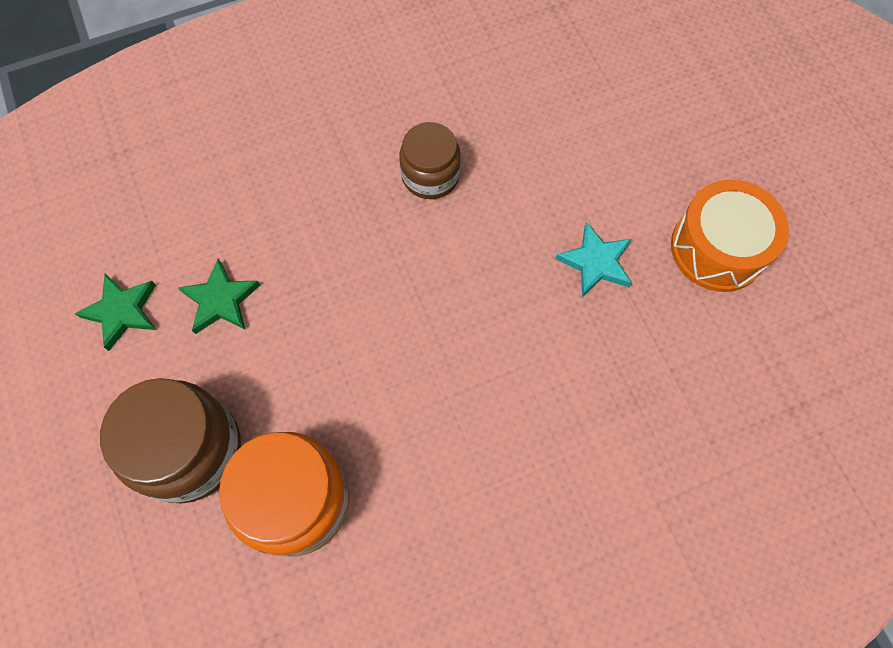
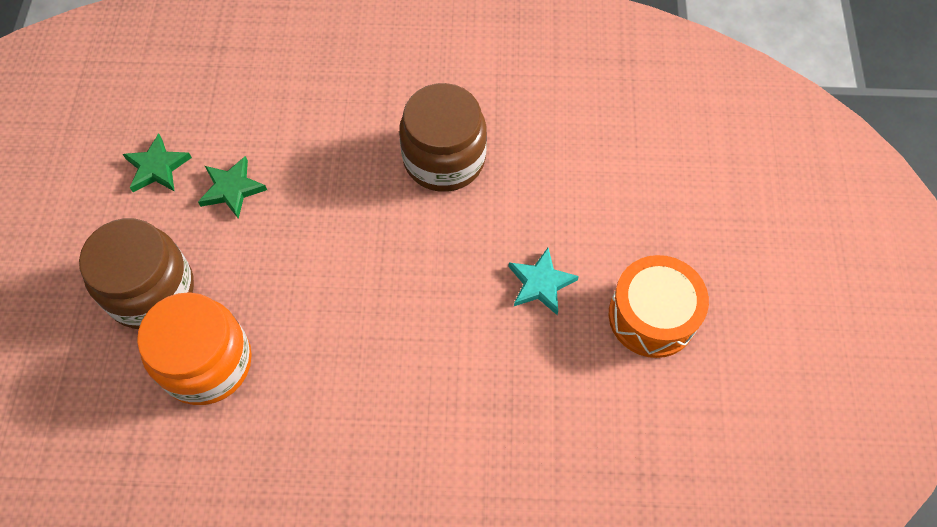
camera: 25 degrees right, 5 degrees down
(430, 175) = (444, 158): brown jar -> brown jar, size x1.59

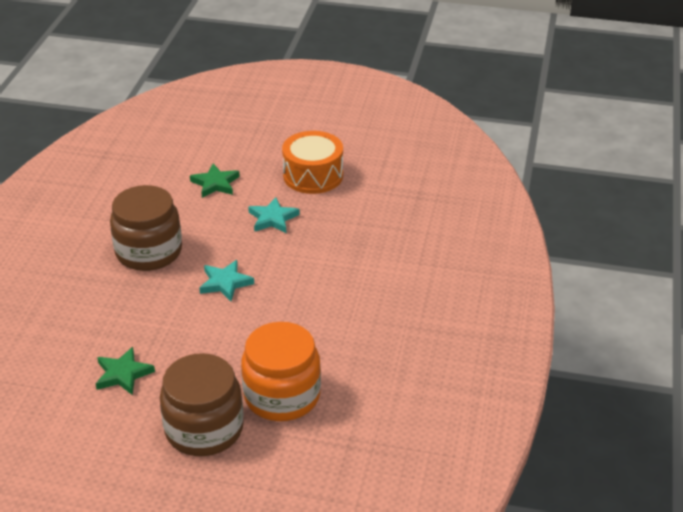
camera: 80 degrees left, 25 degrees down
(157, 167) = (77, 423): green star -> green star (215, 183)
(400, 255) = (225, 283): none -> turquoise star

